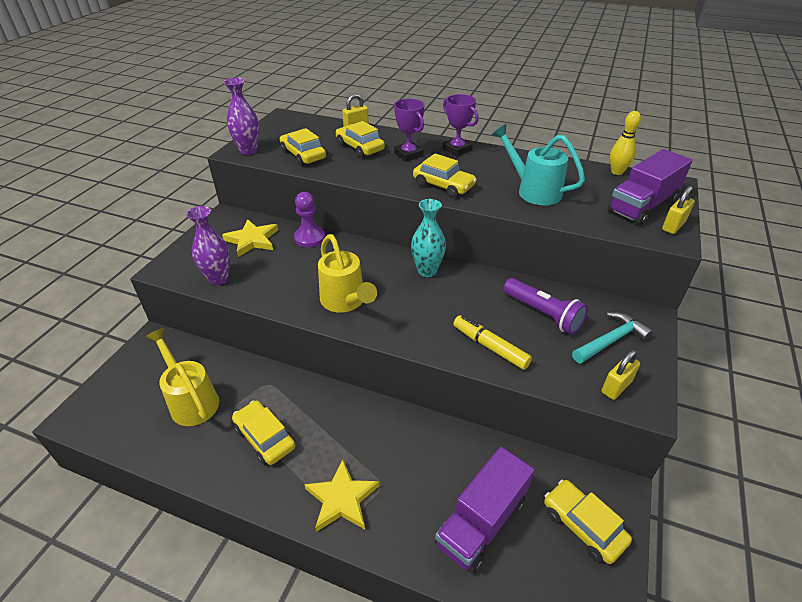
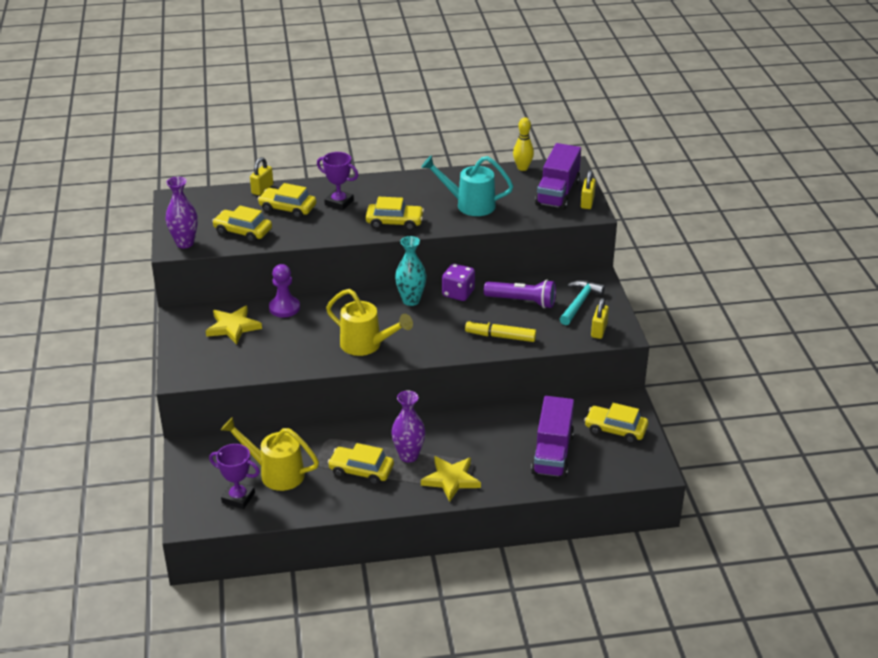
camera: 30 degrees left, 5 degrees down
(218, 279) = (240, 366): purple vase -> purple vase (408, 456)
(457, 149) = (377, 185): purple trophy -> purple trophy (238, 498)
(479, 280) = (458, 293): none -> purple dice

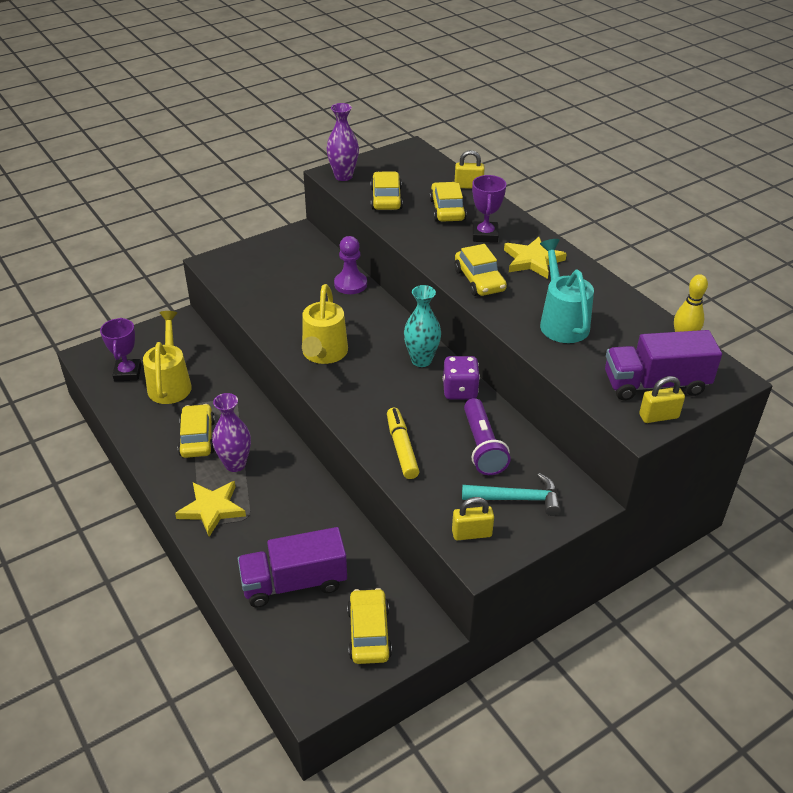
camera: 65 degrees right, 5 degrees up
(233, 327) = (301, 265): yellow star -> yellow star (532, 260)

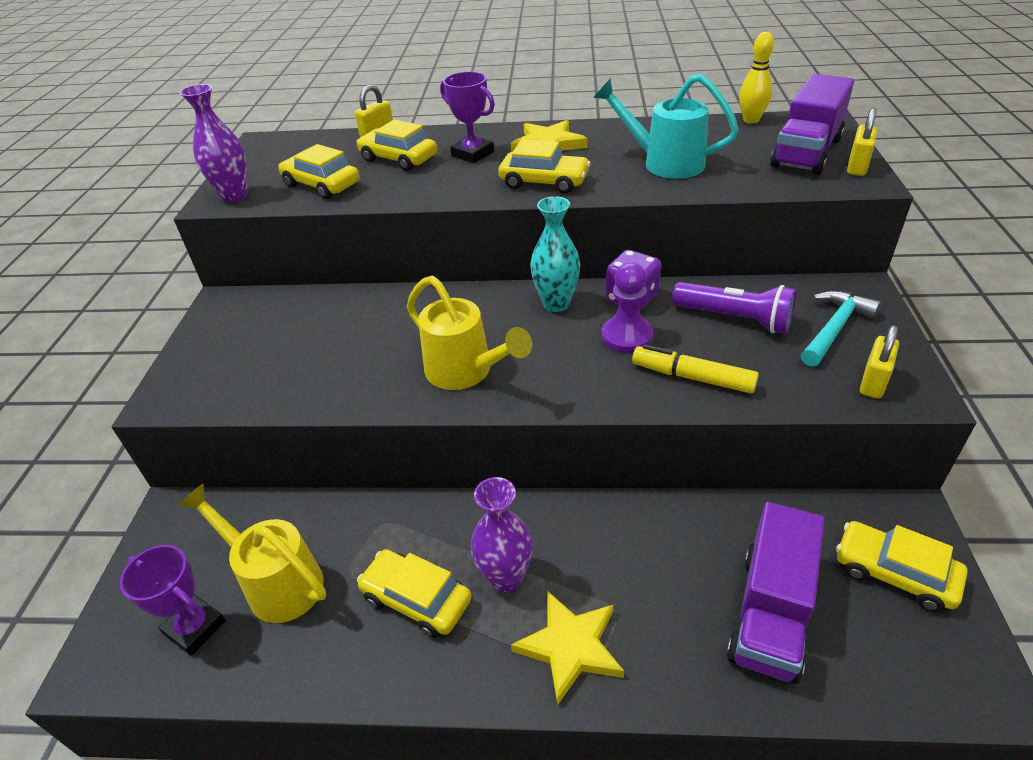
camera: 50 degrees left, 0 degrees up
(350, 284) = (367, 301): purple pawn -> purple pawn (627, 336)

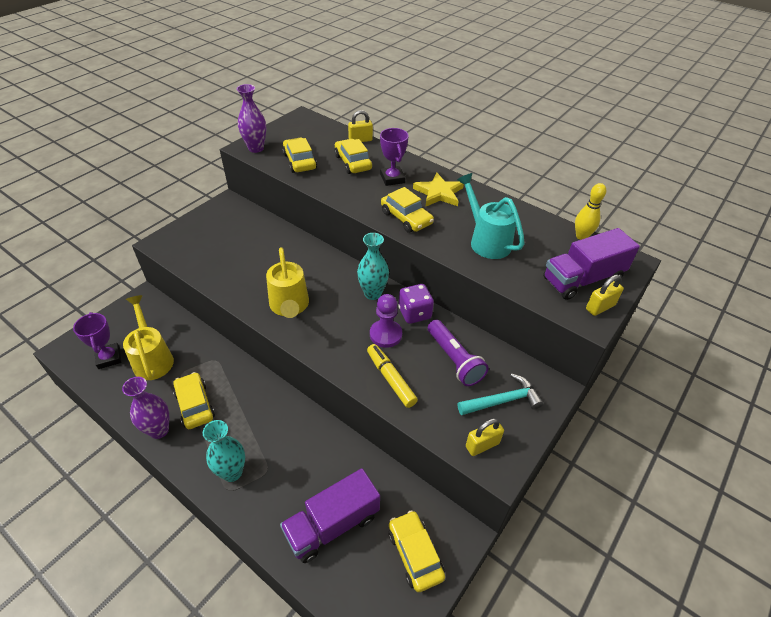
camera: 30 degrees right, 5 degrees up
(505, 578) = (238, 421): purple vase -> purple vase (159, 430)
(570, 647) = (232, 472): yellow star -> turquoise vase

